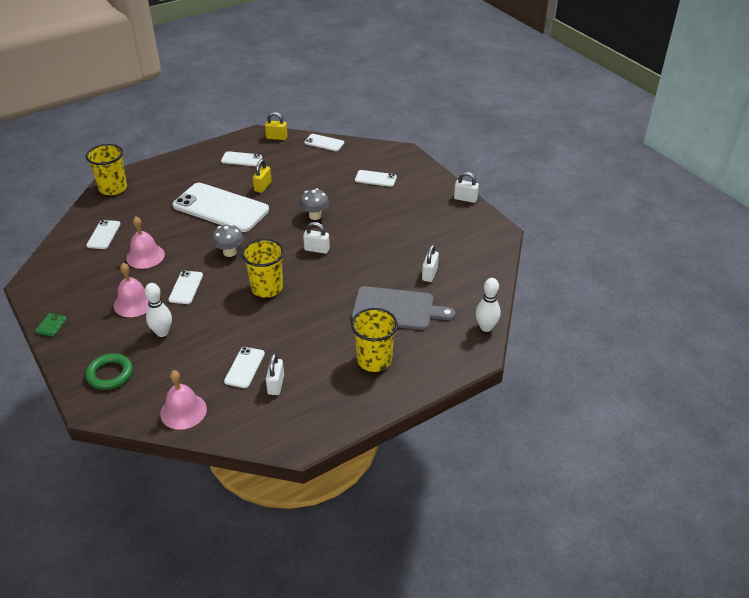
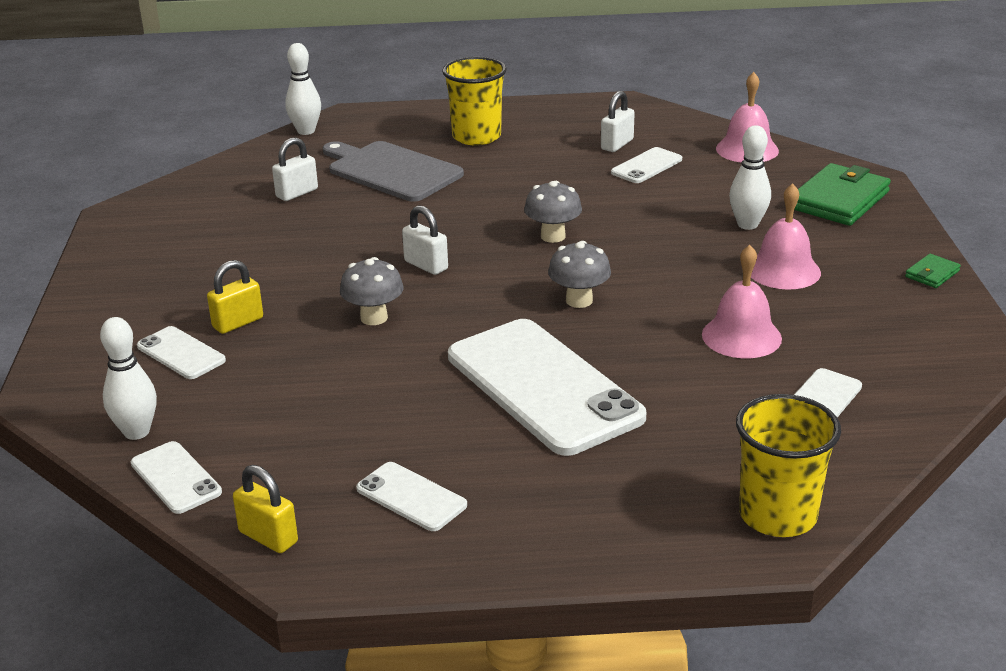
camera: 150 degrees left, 10 degrees down
(110, 374) = (839, 200): green ring -> green wallet
(186, 287) = (685, 269): white phone -> none
(263, 186) = (420, 407): yellow padlock -> yellow padlock (238, 323)
(267, 288) = (553, 236): yellow cup -> grey mushroom
(355, 150) = (136, 432): none -> white bowling pin
(465, 199) = (86, 271): white padlock -> none

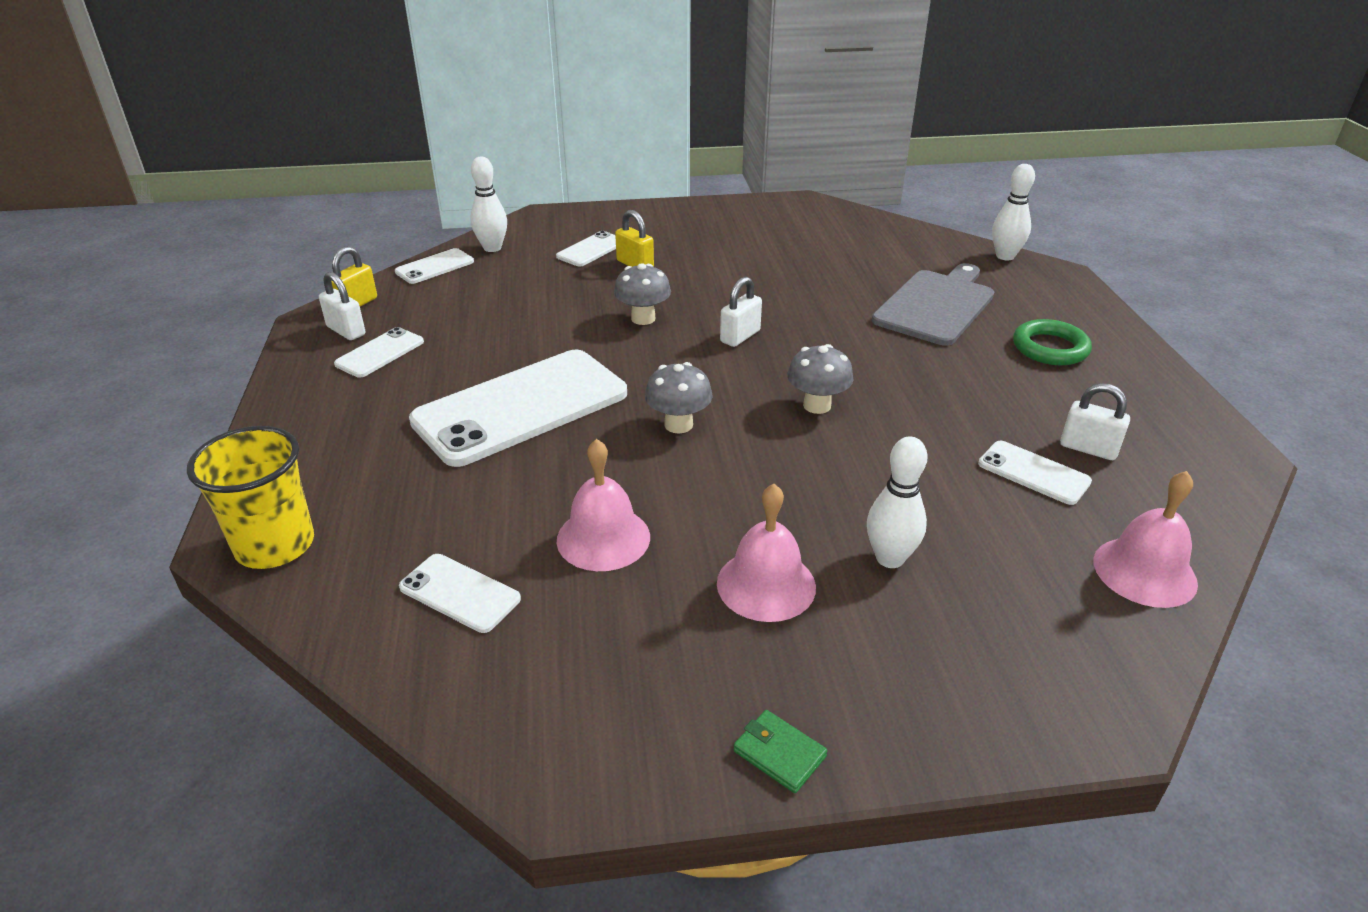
camera: 85 degrees right, 5 degrees up
(297, 193) = (867, 265): white padlock -> white padlock (346, 331)
(476, 136) = (1050, 348): yellow cup -> green ring
(839, 200) = (1005, 665): green wallet -> none

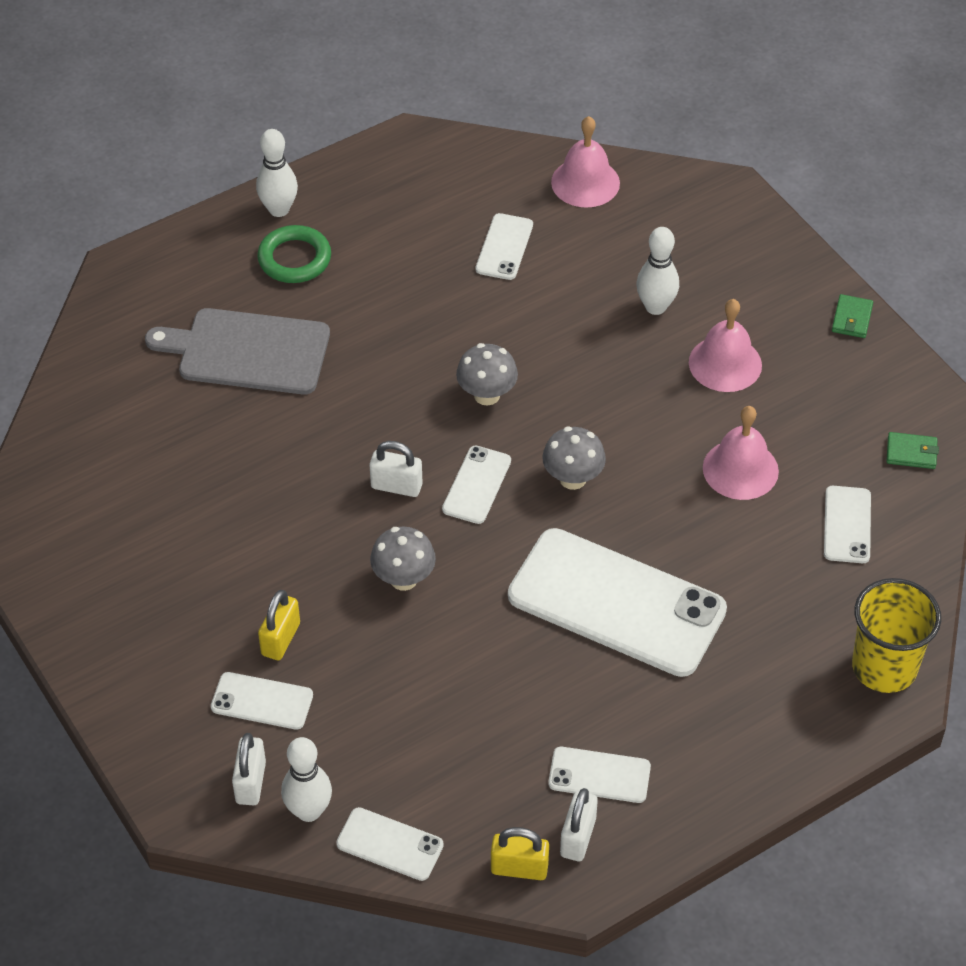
camera: 115 degrees left, 15 degrees up
(506, 706) = (911, 453): none -> green wallet
(711, 373) = (476, 485): none -> white phone
(1005, 256) = (97, 316): white bowling pin -> white bowling pin (279, 209)
(1088, 448) = (451, 220): white padlock -> white padlock (250, 782)

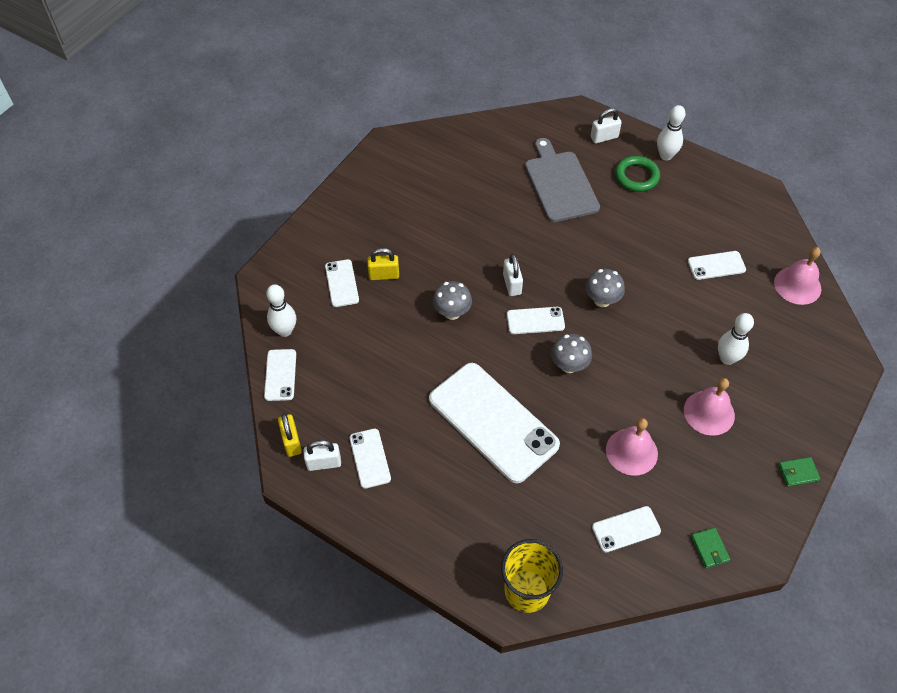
camera: 65 degrees right, 5 degrees up
(250, 782) = (291, 299): white padlock -> white padlock (604, 137)
(616, 603) = (493, 422): white phone -> white phone turned 45 degrees counterclockwise

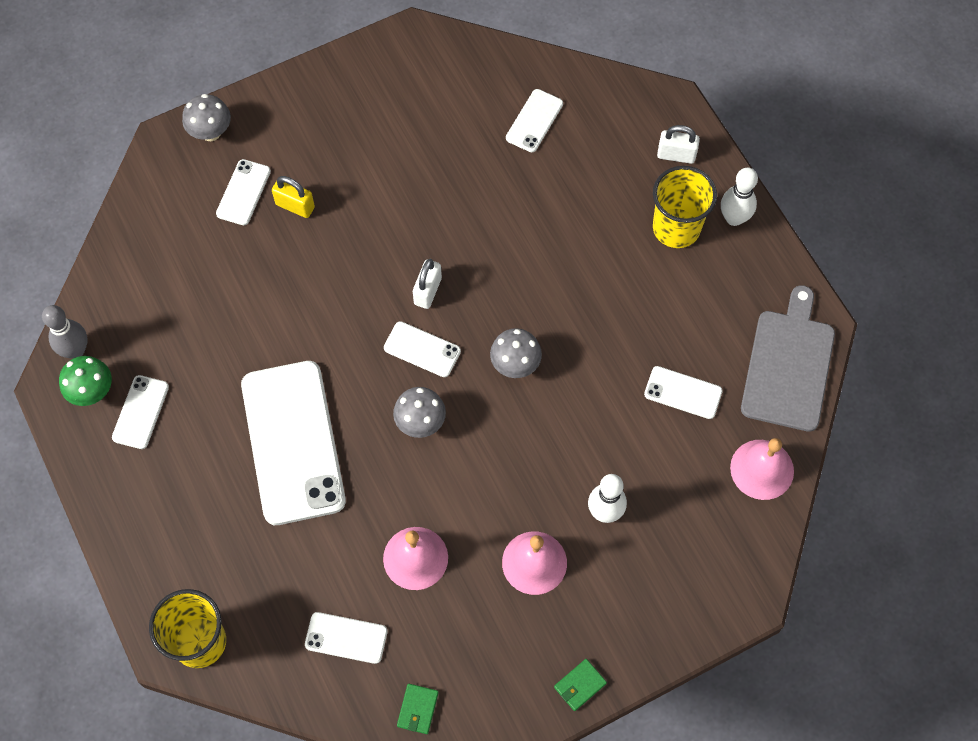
camera: 30 degrees right, 10 degrees up
(280, 375) = (111, 268): white phone -> white phone (534, 121)
(285, 331) = (148, 219): white bowling pin -> none
(291, 441) = (75, 350): yellow padlock -> grey bowling pin
(324, 463) = (92, 391): white padlock -> green mushroom
(452, 312) = (337, 291): grey mushroom -> grey mushroom (211, 132)
(560, 184) = (575, 191): grey cutting board -> grey cutting board (788, 365)
(636, 176) = (676, 228): green ring -> yellow cup
(798, 472) = (580, 685): green wallet -> green wallet turned 60 degrees counterclockwise

